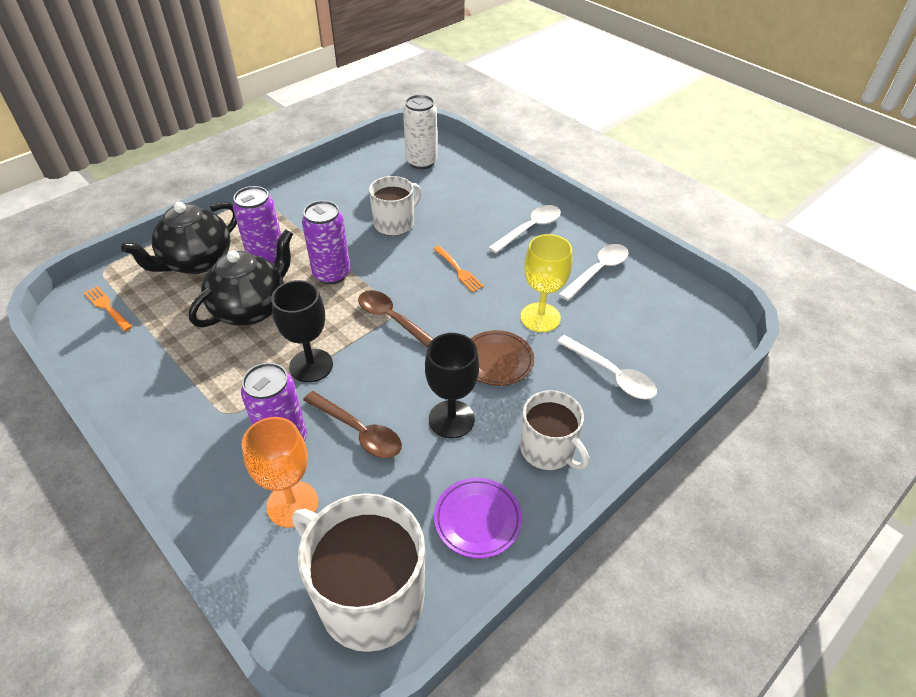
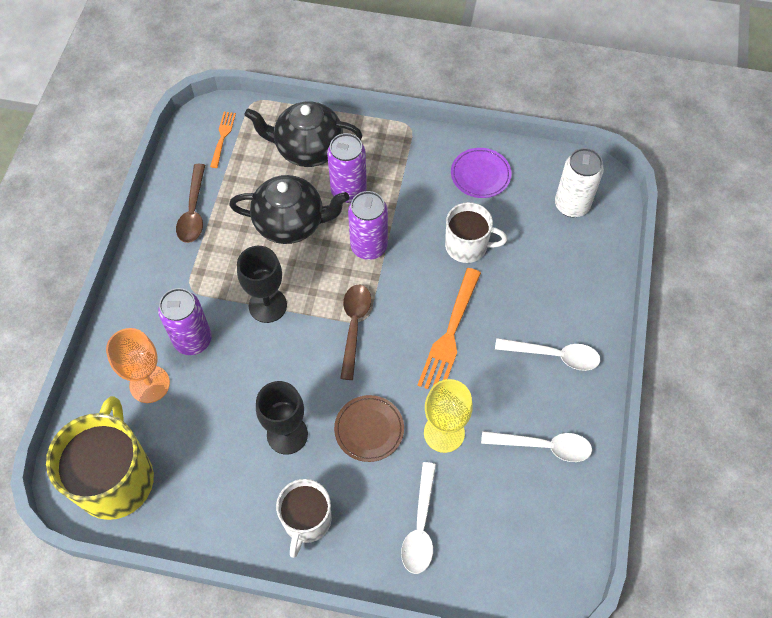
camera: 55 degrees right, 15 degrees up
(359, 431) = (233, 381): brown spoon -> brown spoon (193, 211)
(369, 597) = (115, 479): white mug -> yellow mug
(458, 270) = (450, 333): orange fork -> orange fork, size x1.81
(477, 519) = (213, 508): purple plate -> purple plate (480, 175)

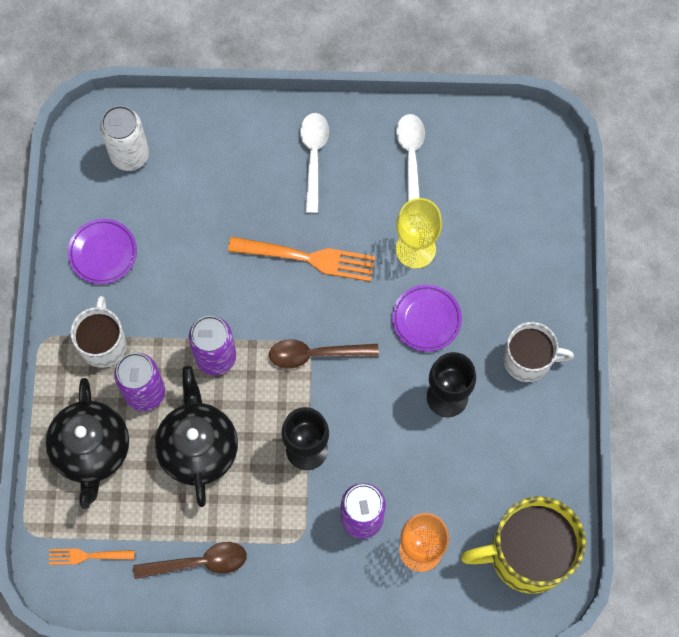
camera: 100 degrees left, 10 degrees up
(369, 430) = (426, 319): brown plate -> purple plate
(420, 526) = (511, 257): white spoon -> none
(467, 246) = (198, 255): white mug -> white mug (103, 344)

